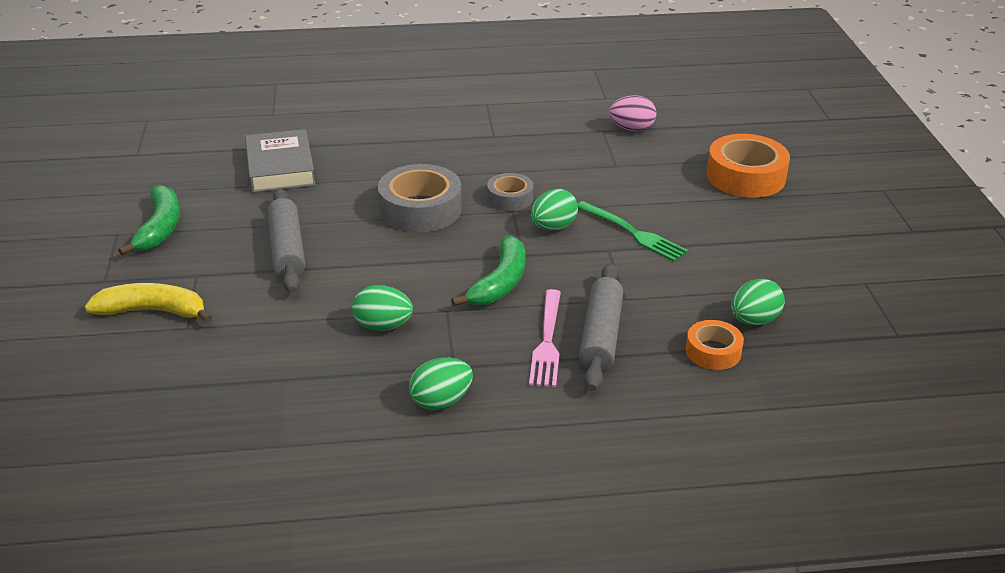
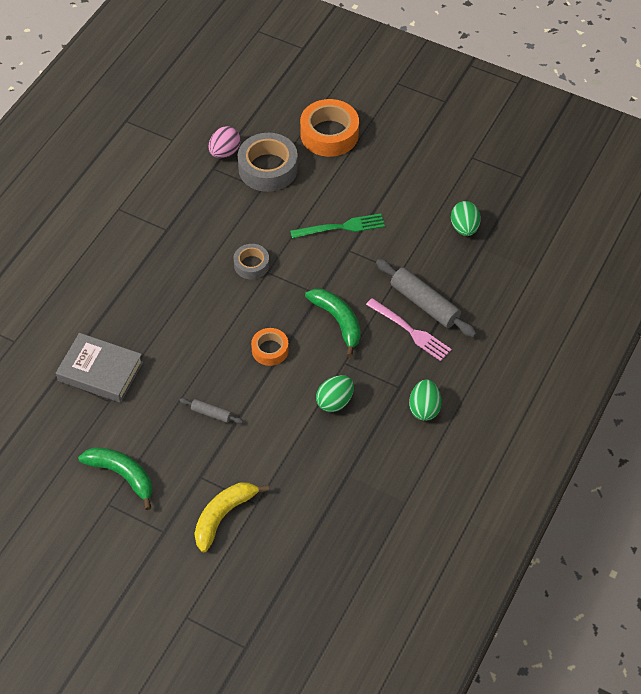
camera: 55 degrees left, 20 degrees up
(287, 250) = (211, 414): grey rolling pin -> grey rolling pin, size x0.50
(420, 209) = (224, 318): grey tape -> grey tape (268, 168)
(553, 227) = (302, 262): green egg -> none
(713, 351) = (475, 263): orange tape -> orange tape (270, 350)

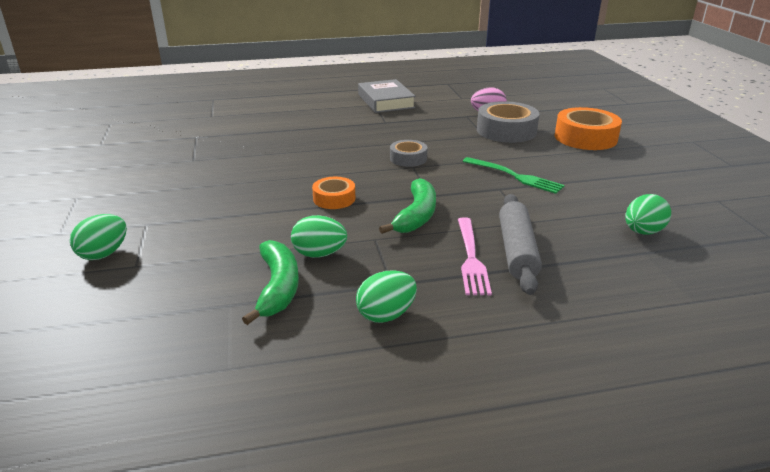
camera: 50 degrees right, 25 degrees down
(100, 371) = (219, 147): grey book -> grey book (386, 101)
(122, 475) = (115, 191): green banana -> green banana (278, 288)
(211, 414) = (227, 201): grey rolling pin -> none
(223, 516) = (104, 254): yellow banana -> green egg

